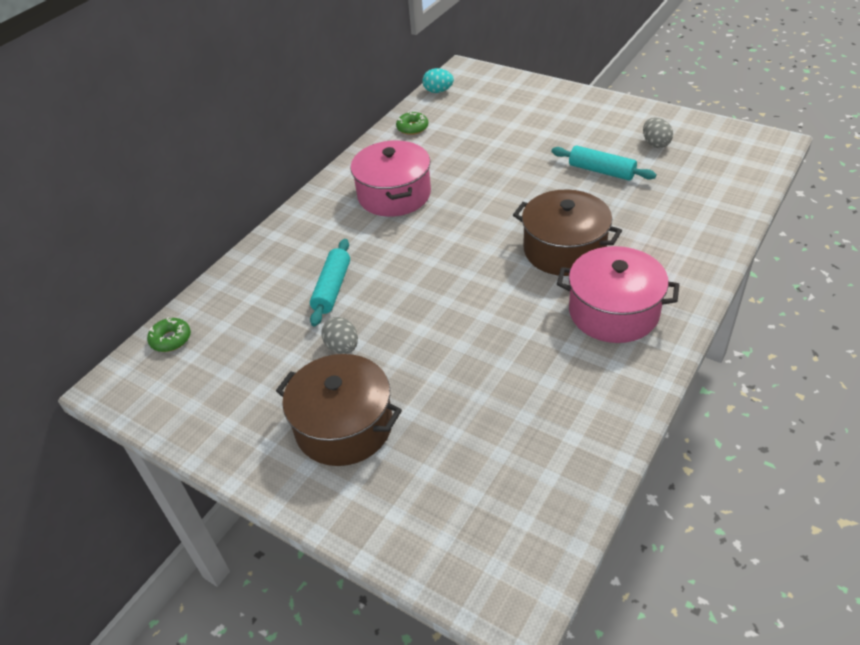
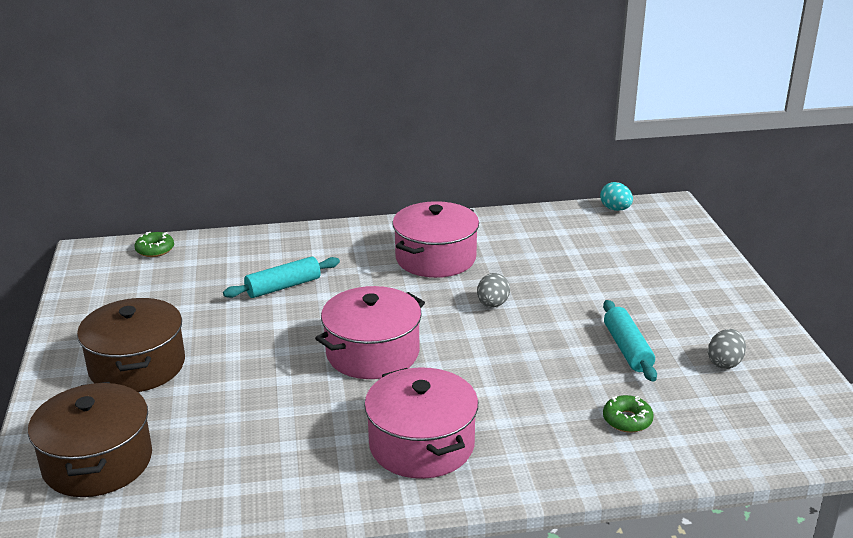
camera: 45 degrees right, 15 degrees down
(342, 347) = (221, 324): grey egg -> grey egg (492, 304)
(412, 128) = (541, 223): green donut -> green donut (627, 420)
(479, 283) = (372, 353): none -> pink pot
(564, 250) = (476, 378): brown pot -> brown pot (97, 462)

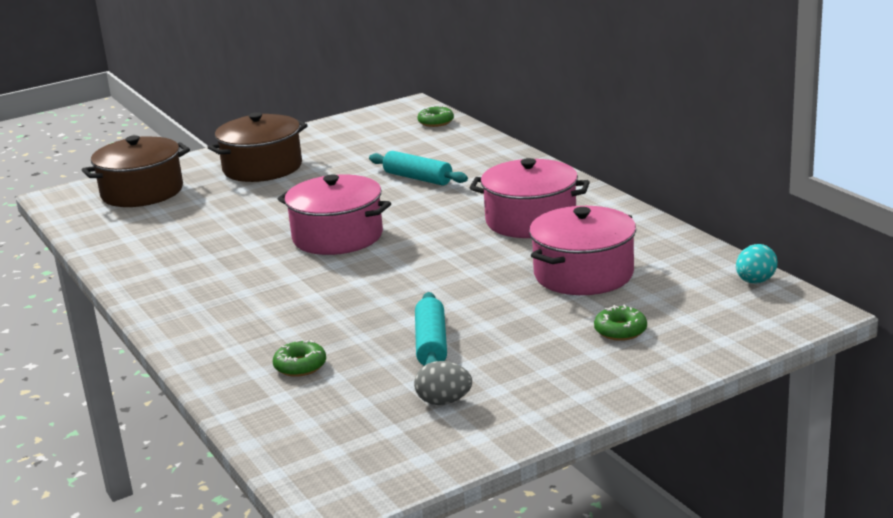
camera: 70 degrees right, 5 degrees down
(421, 444) = (214, 287): pink pot -> pink pot (583, 274)
(492, 304) = (463, 264): grey egg -> none
(627, 349) = (431, 344): turquoise rolling pin -> turquoise rolling pin turned 60 degrees counterclockwise
(655, 270) = (620, 331): none -> green donut

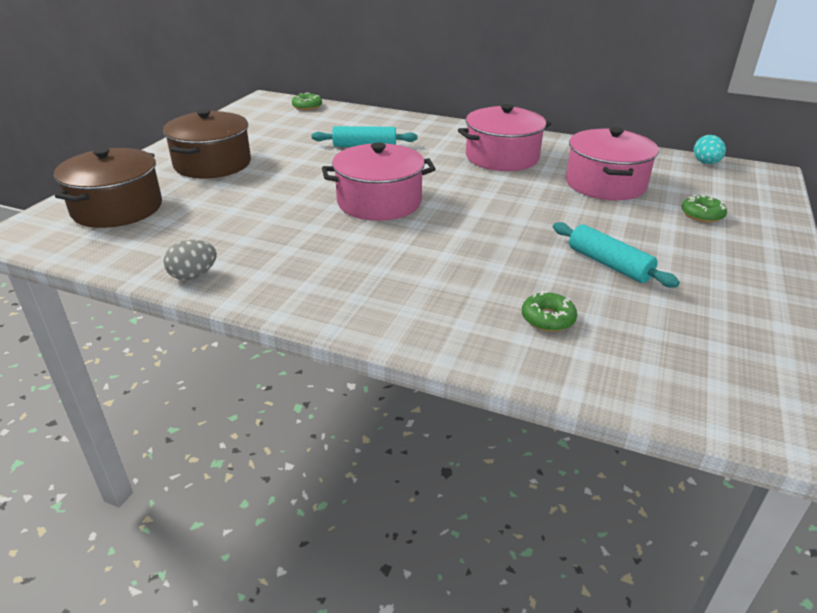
camera: 40 degrees left, 10 degrees up
(444, 401) = (705, 306): grey egg -> grey egg (193, 275)

